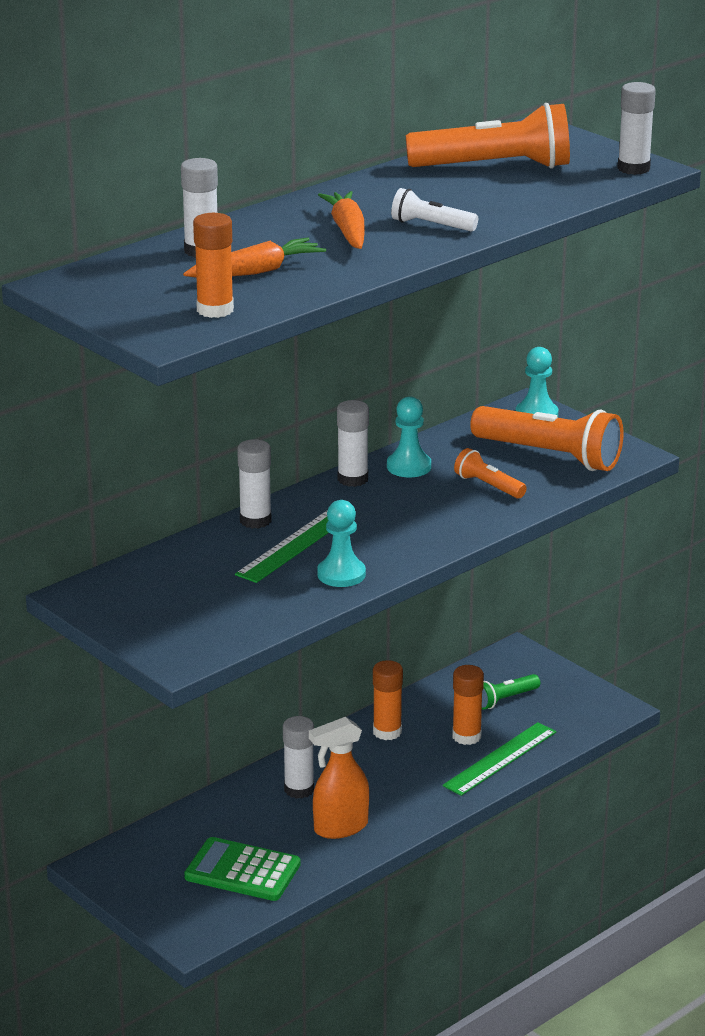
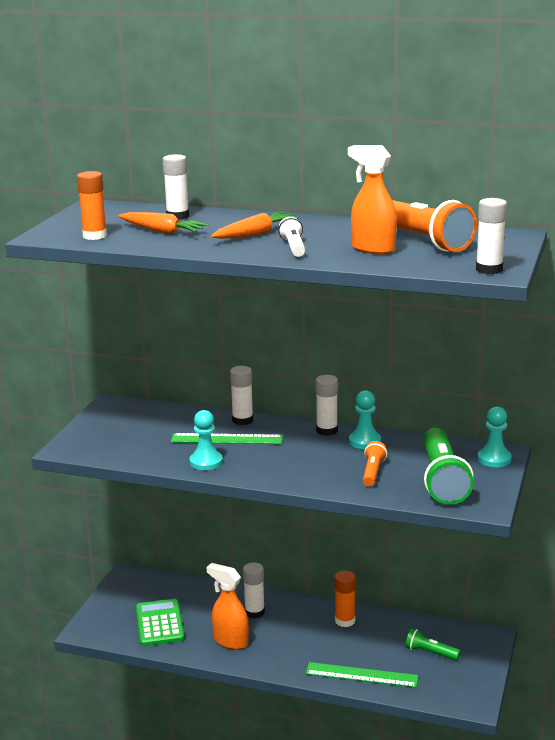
camera: 60 degrees right, 5 degrees down
(466, 736) = (372, 652): orange glue stick -> none
(493, 194) = (372, 249): none -> orange spray bottle
(550, 456) = (442, 480): orange flashlight -> green flashlight

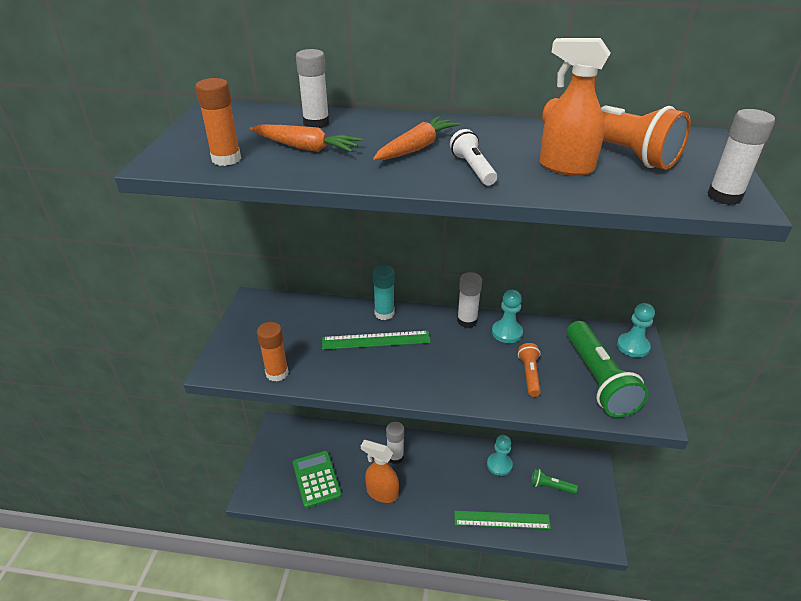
camera: 10 degrees left, 15 degrees up
(206, 462) = (364, 375): turquoise pawn -> turquoise pawn (499, 465)
(242, 420) = (384, 313): white glue stick -> turquoise glue stick
(345, 621) = (472, 458): orange glue stick -> orange glue stick (277, 373)

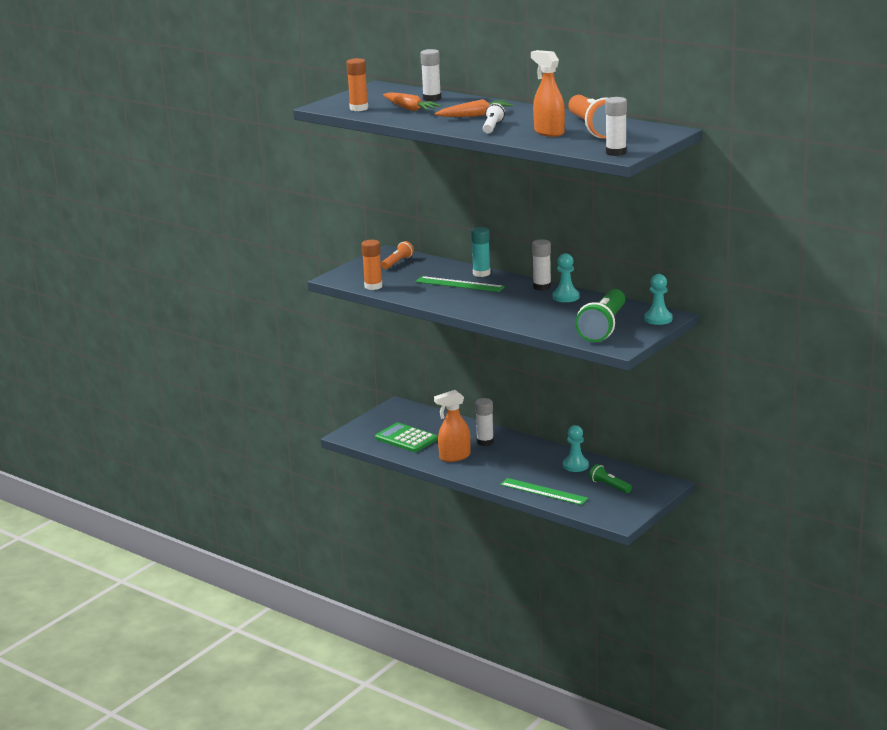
camera: 30 degrees right, 15 degrees down
(316, 479) = (406, 439): green calculator -> green calculator turned 60 degrees counterclockwise
(382, 493) = (454, 457): orange spray bottle -> orange spray bottle turned 75 degrees counterclockwise
(529, 375) = (554, 317): orange flashlight -> orange flashlight (397, 262)

